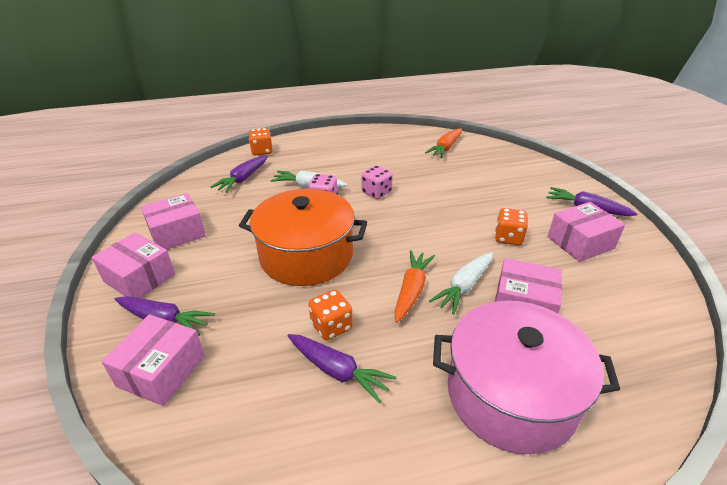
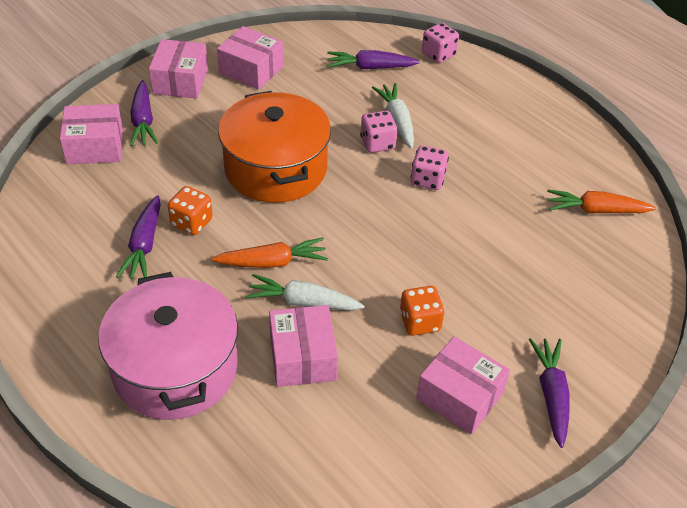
camera: 60 degrees right, 10 degrees up
(262, 151) = (438, 54): orange dice -> pink dice

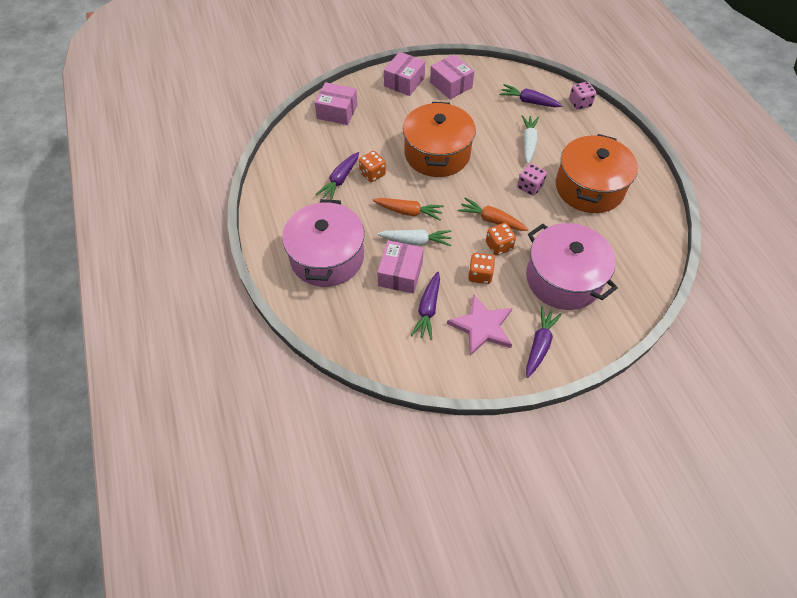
camera: 25 degrees right, 10 degrees up
(143, 121) = (371, 102): purple carrot -> purple carrot (428, 309)
(303, 302) = (416, 241): white carrot -> white carrot turned 150 degrees clockwise
(377, 143) = (508, 154): pink dice -> none
(426, 273) = (499, 246): none -> orange dice
(459, 396) = (482, 326): pink box -> pink star
(506, 159) = (589, 188): none -> orange pot
(535, 291) = (563, 279): none -> pink pot
(596, 210) = (633, 239): orange carrot -> orange carrot (491, 220)

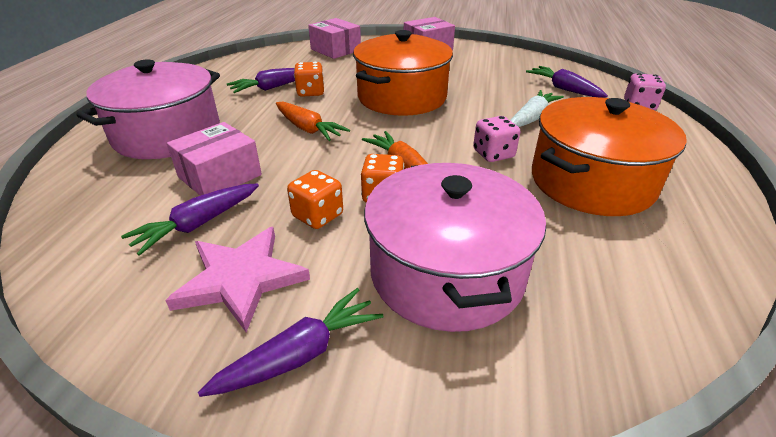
camera: 30 degrees right, 20 degrees down
(416, 241) = (281, 154): white carrot -> none
(451, 85) = (477, 59): pink box -> none

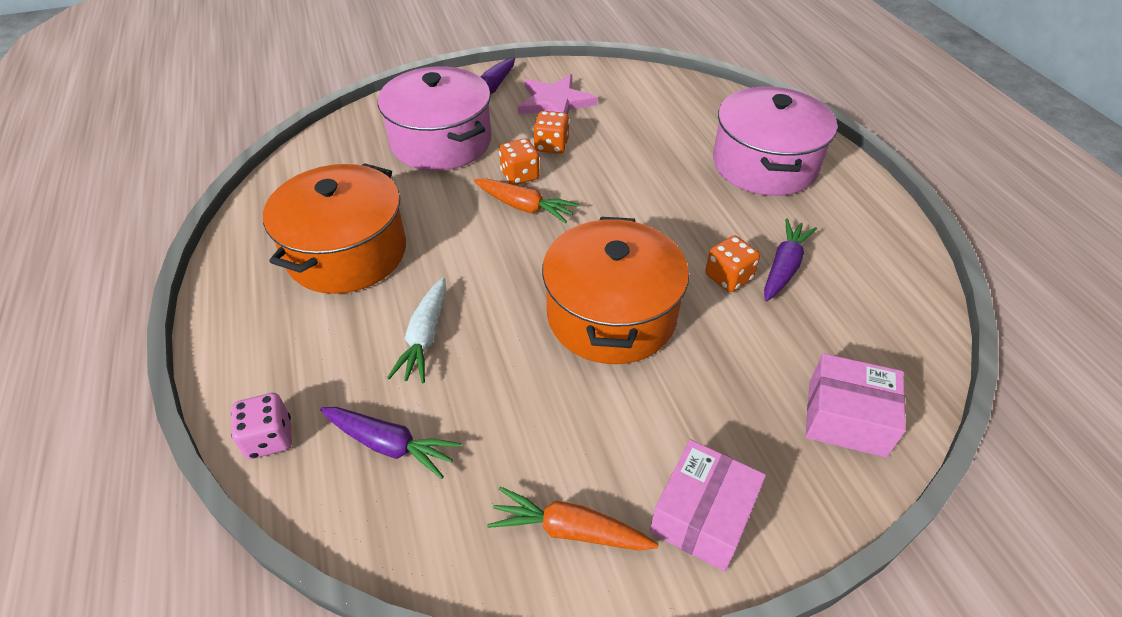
camera: 150 degrees right, 10 degrees up
(198, 224) = (620, 116): purple carrot -> none
(220, 176) = (658, 147): pink box -> none
(308, 129) = (656, 218): orange carrot -> orange carrot (570, 530)
(493, 154) = (450, 254): pink dice -> none

